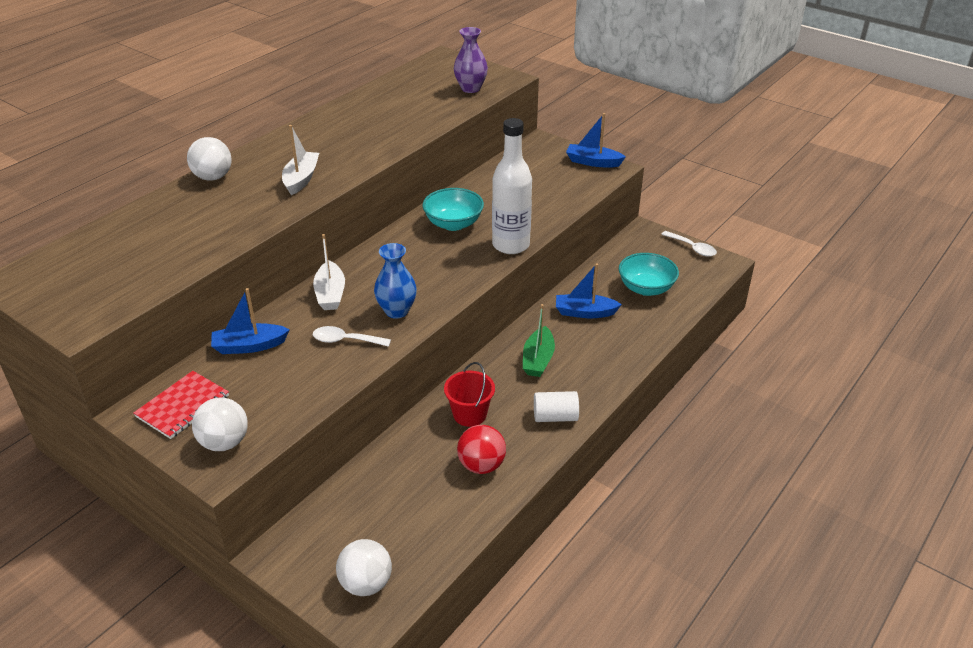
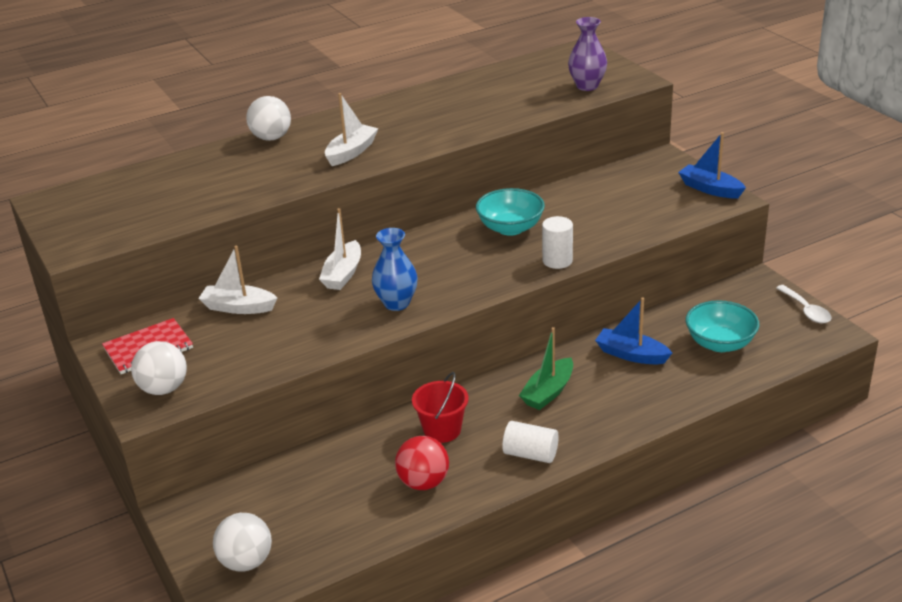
camera: 25 degrees right, 5 degrees down
(249, 346) = (238, 307): blue boat -> white boat
(346, 340) = (330, 321): white spoon -> none
(511, 245) = (557, 261): white bottle -> white cylinder

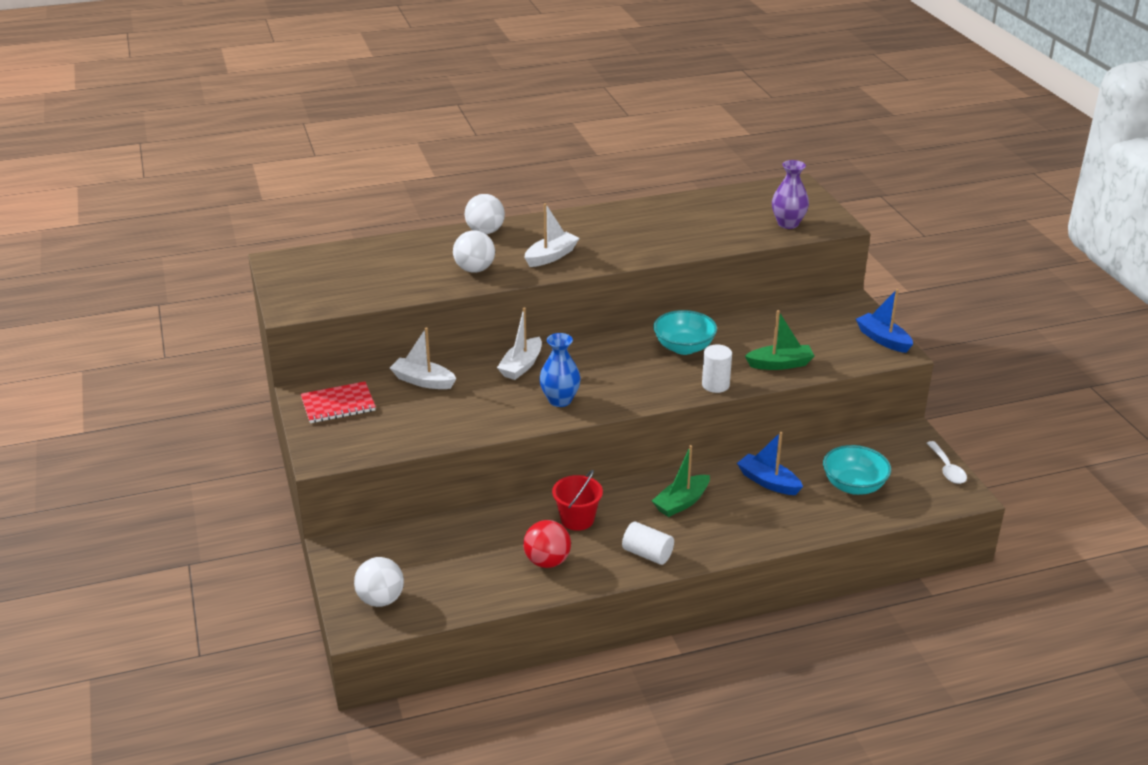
camera: 10 degrees right, 0 degrees up
(164, 389) = (342, 442): white ball -> white ball (474, 269)
(616, 229) = (780, 364): none -> green boat

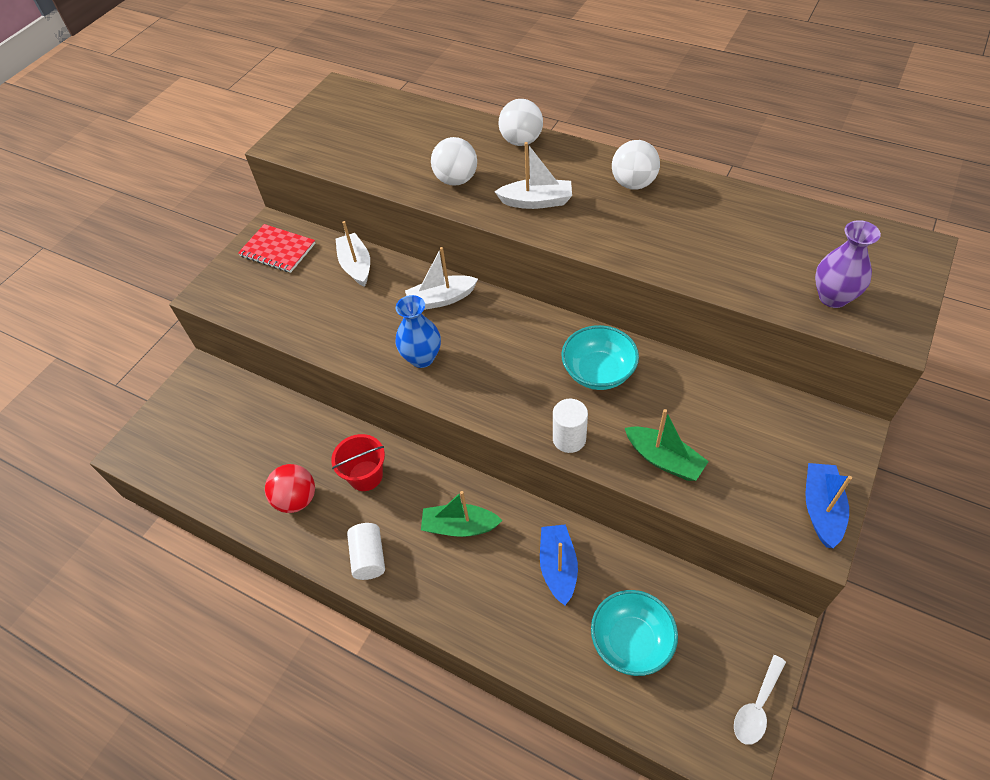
camera: 50 degrees right, 20 degrees up
(381, 600) = (166, 440): white ball -> white ball (633, 184)

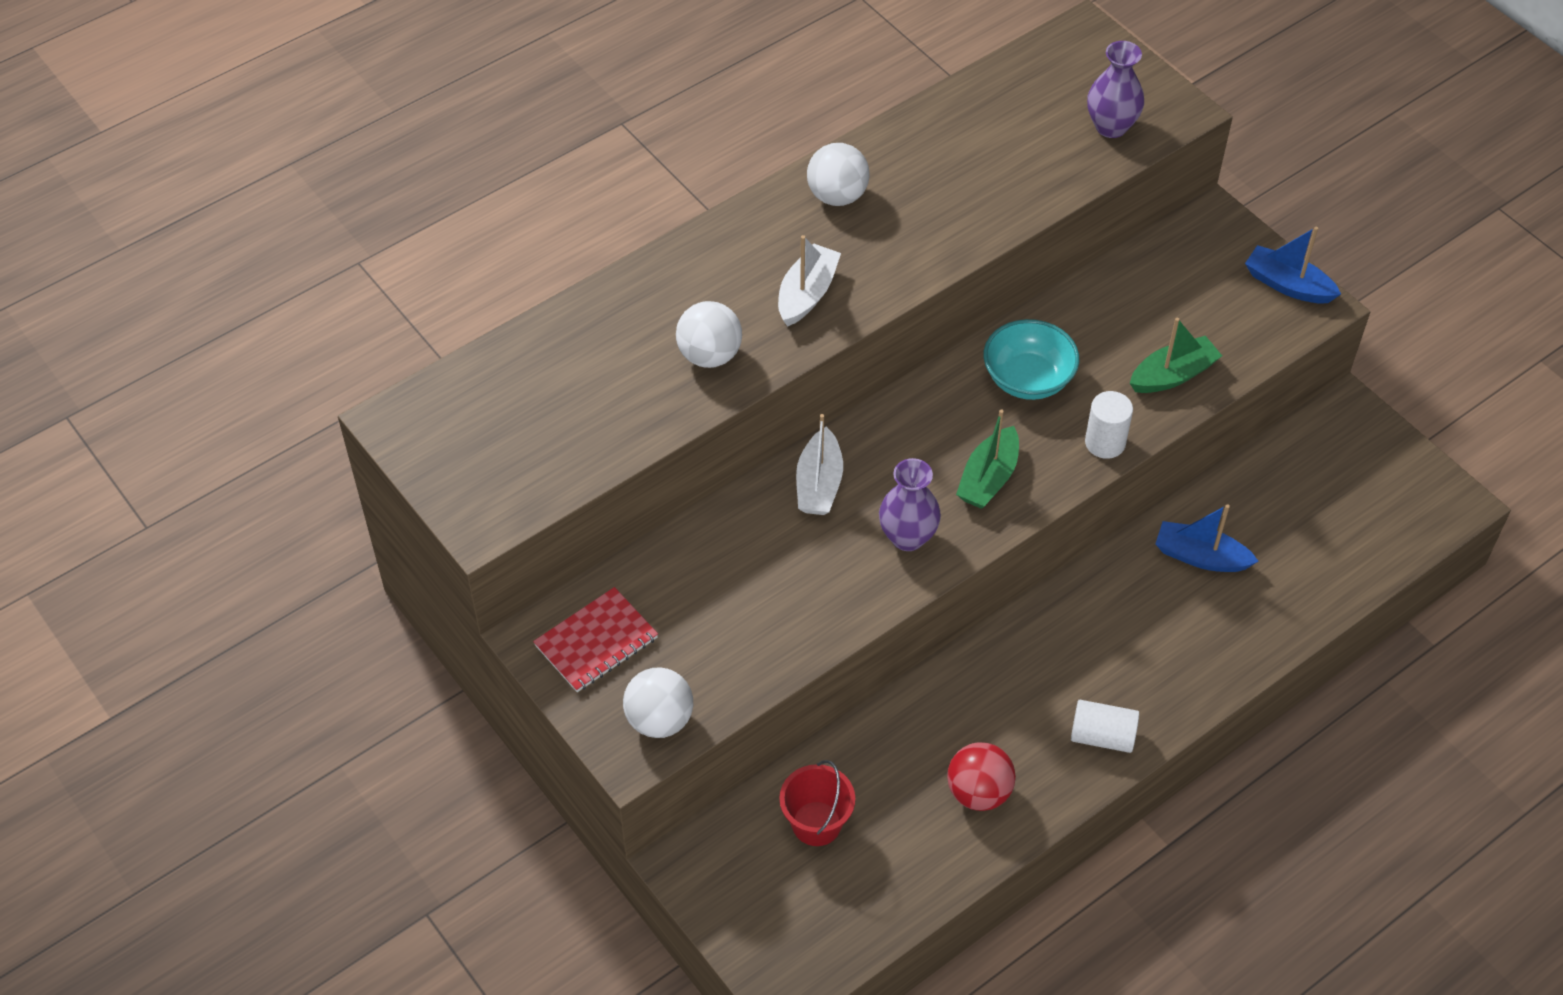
camera: 70 degrees left, 0 degrees up
(356, 265) = (693, 557): white boat -> none
(365, 476) = (982, 704): red bucket -> red bucket (816, 823)
(422, 358) = (907, 537): blue vase -> purple vase
(459, 526) = (1105, 630): green boat -> green boat (988, 478)
(521, 141) = (679, 264): white ball -> white ball (659, 720)
(631, 641) = (1312, 529): turquoise bowl -> none
(757, 706) = (1416, 462): white spoon -> none

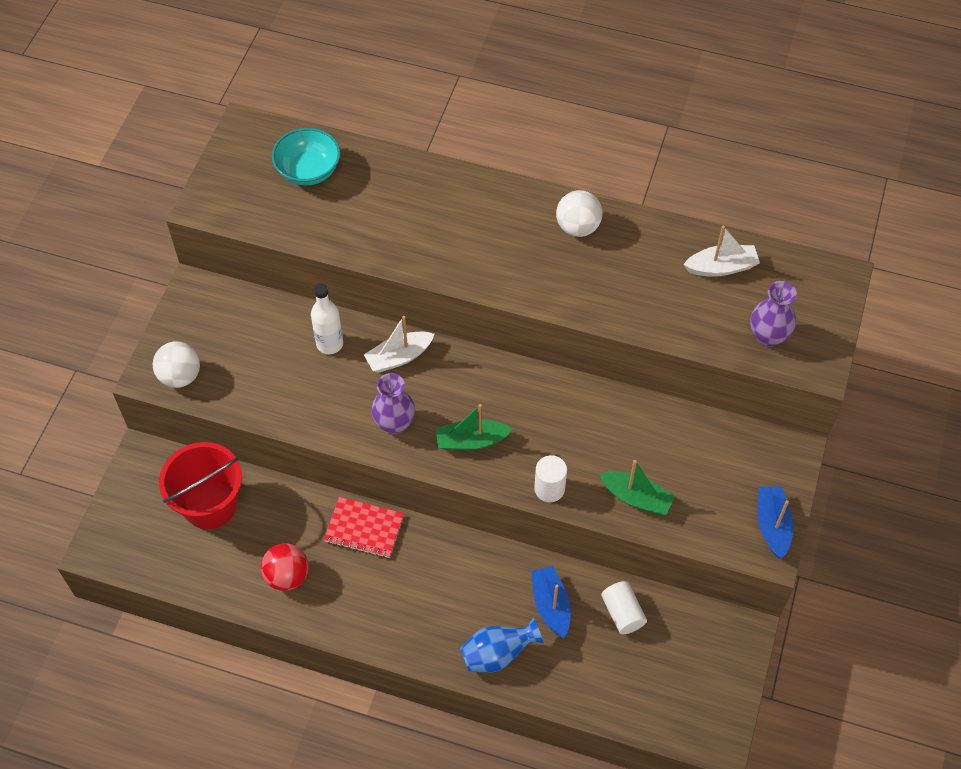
camera: 55 degrees right, 5 degrees up
(596, 642) = (211, 316): red notebook -> red notebook (364, 528)
(709, 355) = (401, 237): white ball -> none
(742, 541) = (329, 344): none -> white bottle
(807, 294) = (487, 256): white boat -> white boat (721, 267)
(816, 823) = (210, 505): red bucket -> red bucket, size x1.60
(1028, 379) = (566, 419): turquoise bowl -> turquoise bowl (308, 170)
(1102, 736) = (373, 621): white cylinder -> white cylinder (622, 613)
(1227, 639) = (498, 654): none -> blue vase

